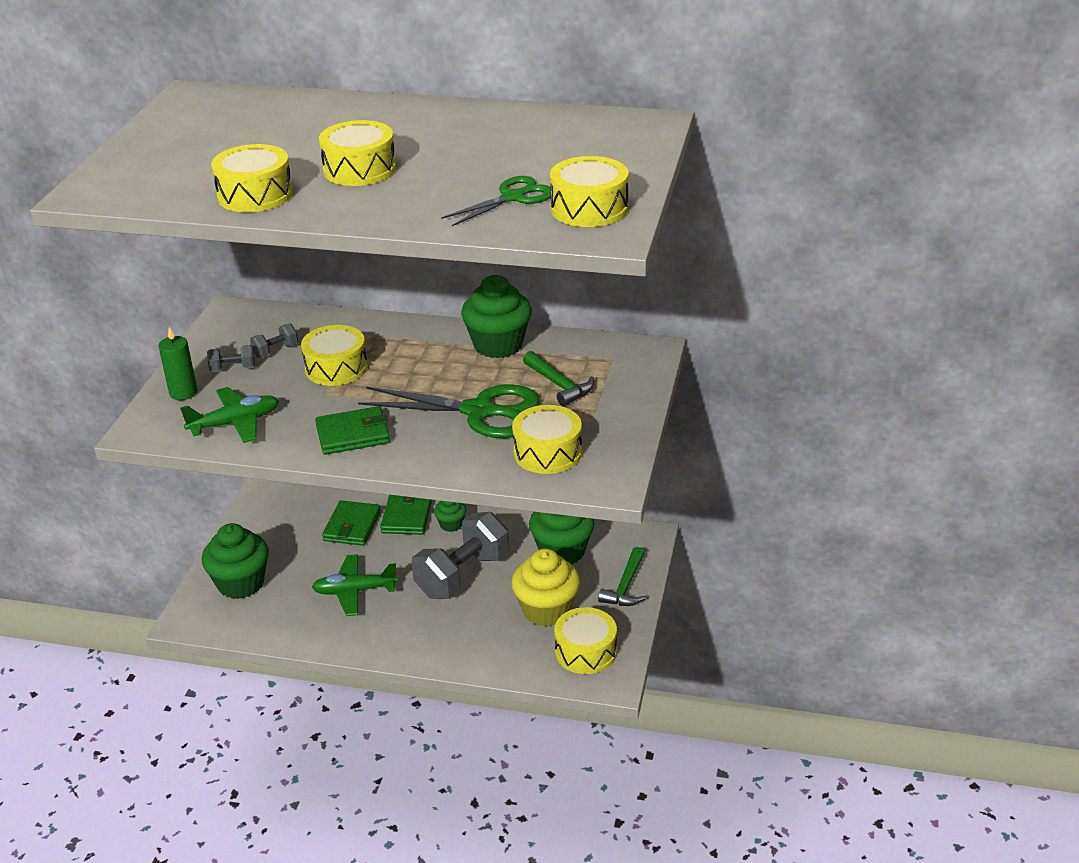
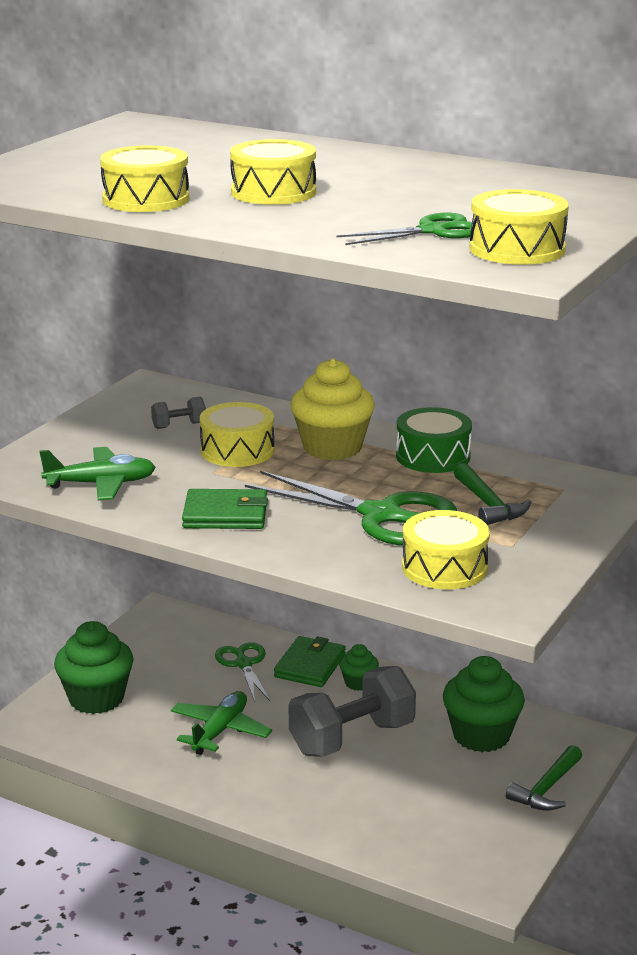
camera: 15 degrees right, 10 degrees down
(183, 393) = (60, 448): green candle -> none
(233, 368) = (124, 434): grey dumbbell -> none
(352, 526) = (244, 664): green wallet -> green scissors
(354, 591) = (220, 731): green plane -> green plane turned 105 degrees clockwise
(498, 345) = (433, 456): green cupcake -> green drum
(546, 610) = (439, 795): yellow cupcake -> yellow cupcake (332, 448)
(585, 651) = (471, 850): yellow drum -> none

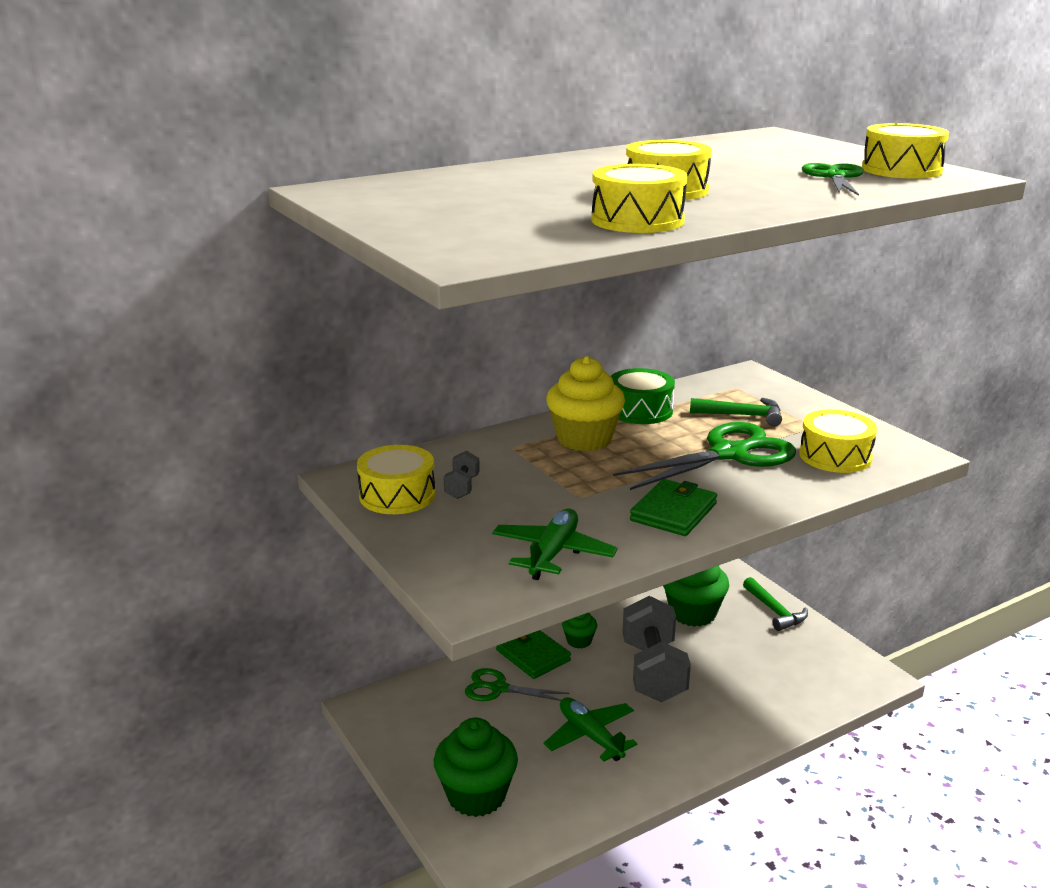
camera: 60 degrees left, 0 degrees up
(237, 450) = (547, 476): yellow drum -> yellow drum (397, 495)

